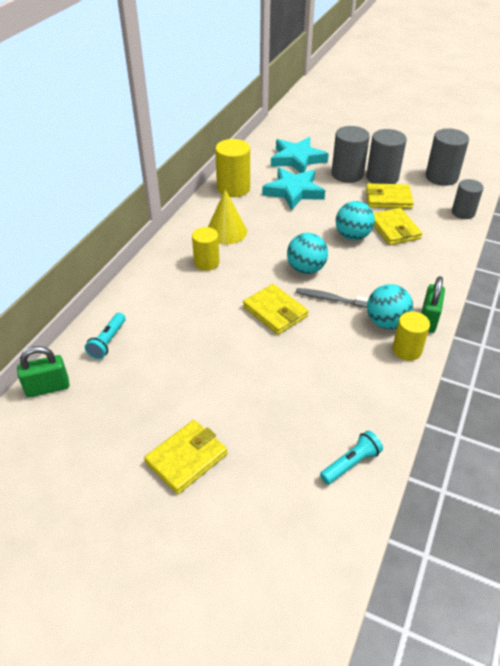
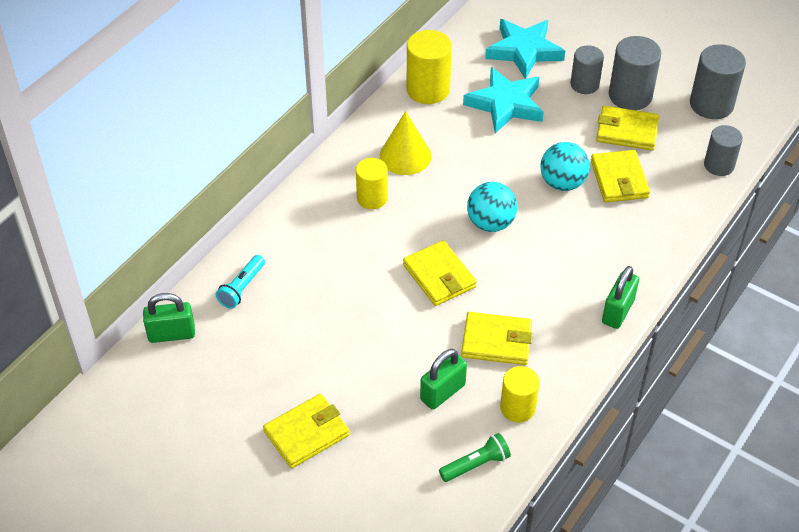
camera: 10 degrees right, 5 degrees up
(303, 403) = (442, 392): none -> green padlock
(329, 299) = (508, 268): grey toothbrush -> none
(337, 355) = (496, 341): none -> yellow wallet
(347, 174) = (584, 84): grey cylinder -> grey cylinder, size x0.66
(351, 463) = (476, 464): turquoise flashlight -> green flashlight
(386, 322) = (566, 308): turquoise ball -> none
(407, 350) = (579, 346): yellow cylinder -> yellow cylinder (517, 408)

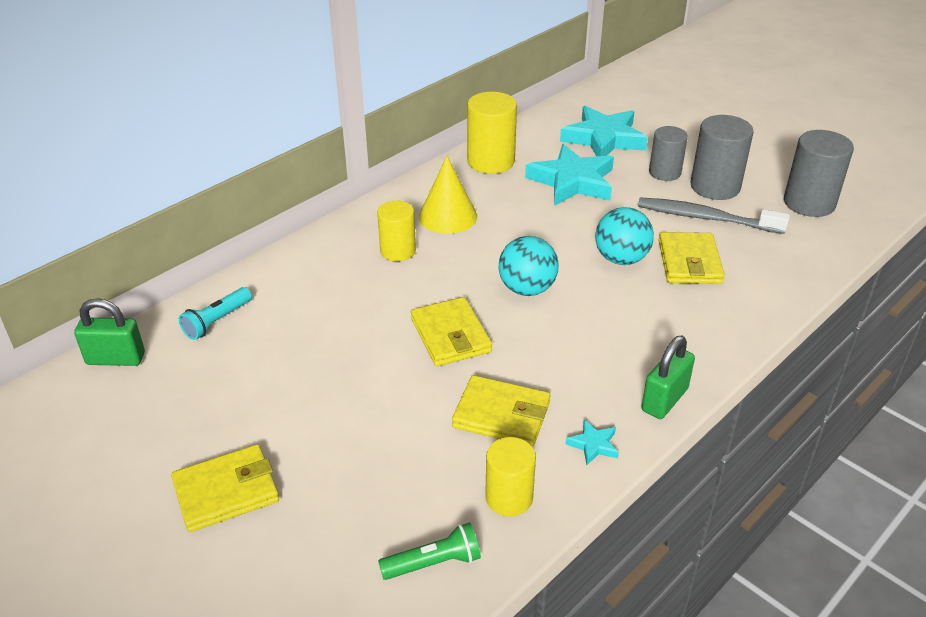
camera: 10 degrees right, 10 degrees down
(442, 392) = (416, 465): green padlock -> none
(571, 357) = (593, 445): none -> turquoise star
(627, 131) = (706, 218): yellow wallet -> grey toothbrush
(719, 165) = (813, 260): grey cylinder -> none

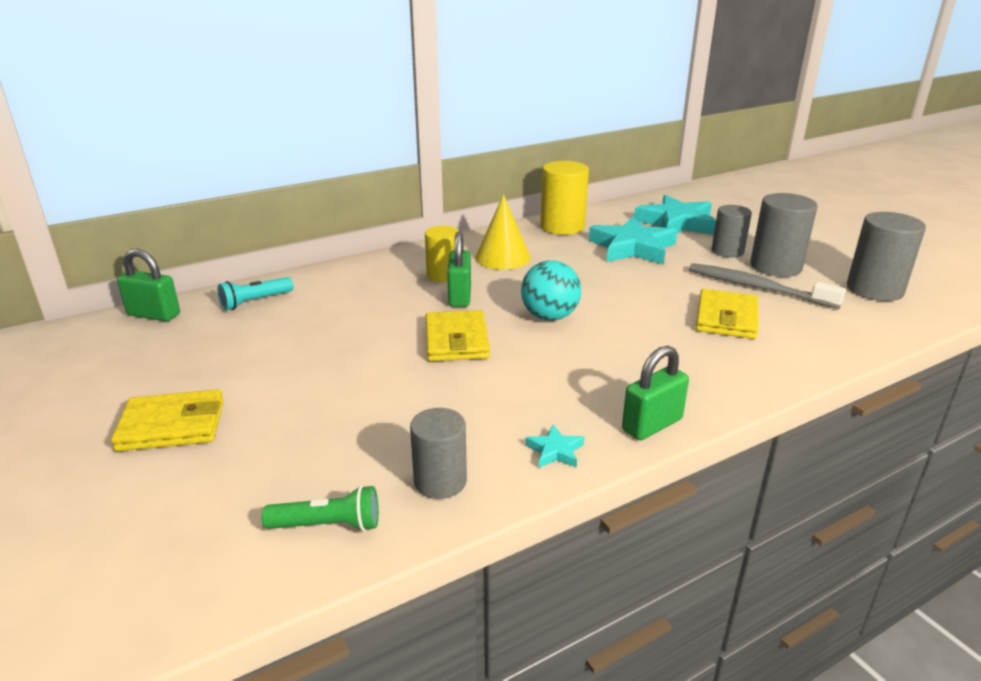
camera: 15 degrees right, 10 degrees down
(428, 277) = (460, 296): none -> green padlock
(501, 415) = (471, 409): yellow wallet -> none
(509, 498) = (440, 481): yellow cylinder -> grey cylinder
(621, 259) = (655, 307): turquoise ball -> none

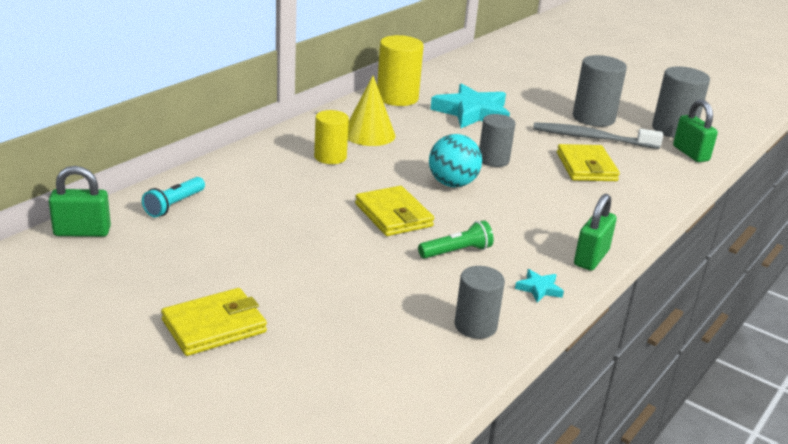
camera: 25 degrees left, 0 degrees up
(328, 525) = (420, 373): green flashlight -> green flashlight (456, 252)
(460, 296) = (362, 175): green padlock -> green padlock (690, 153)
(677, 223) = (491, 85): turquoise star -> none
(727, 251) = (549, 108): grey cylinder -> grey cylinder (493, 160)

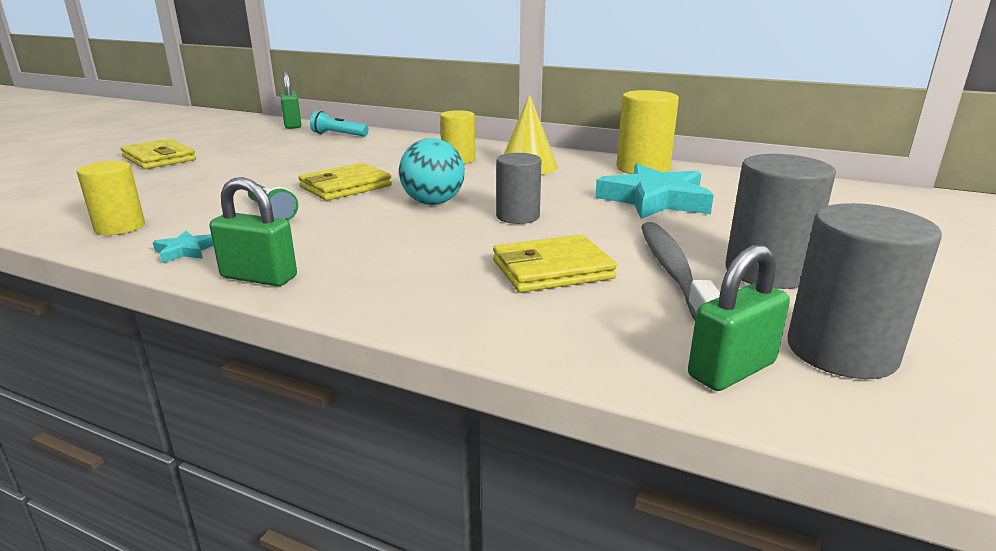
camera: 80 degrees right, 5 degrees down
(475, 326) = (120, 227): grey cylinder -> yellow cylinder

